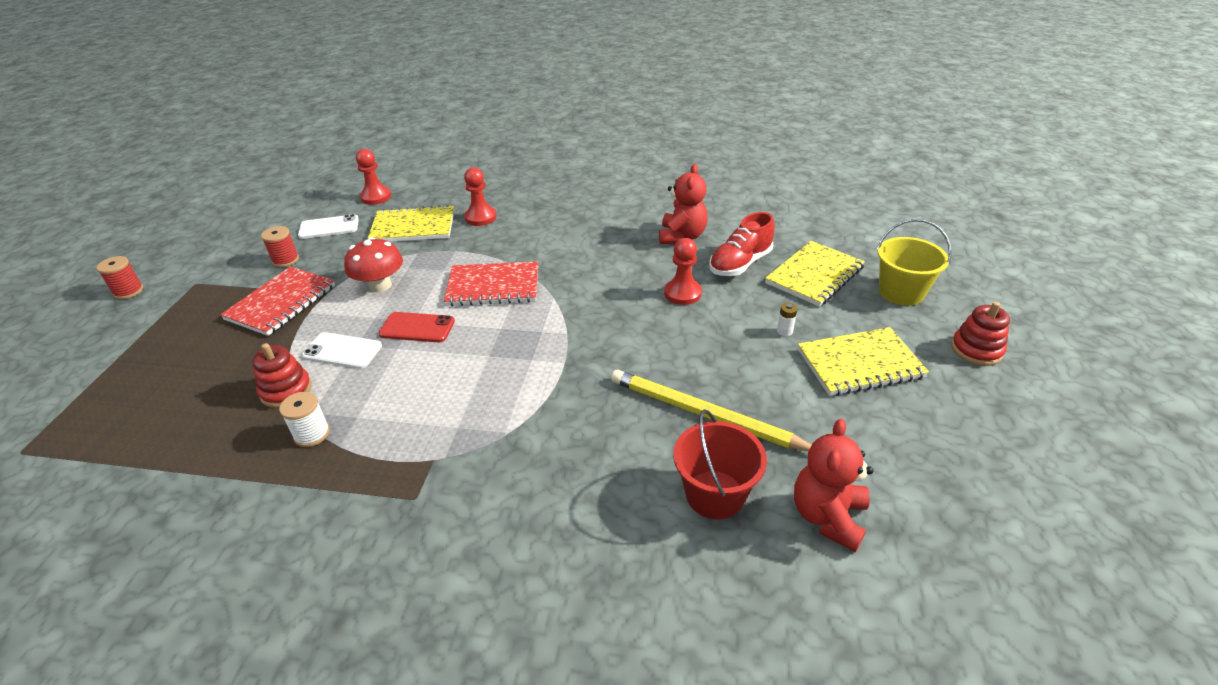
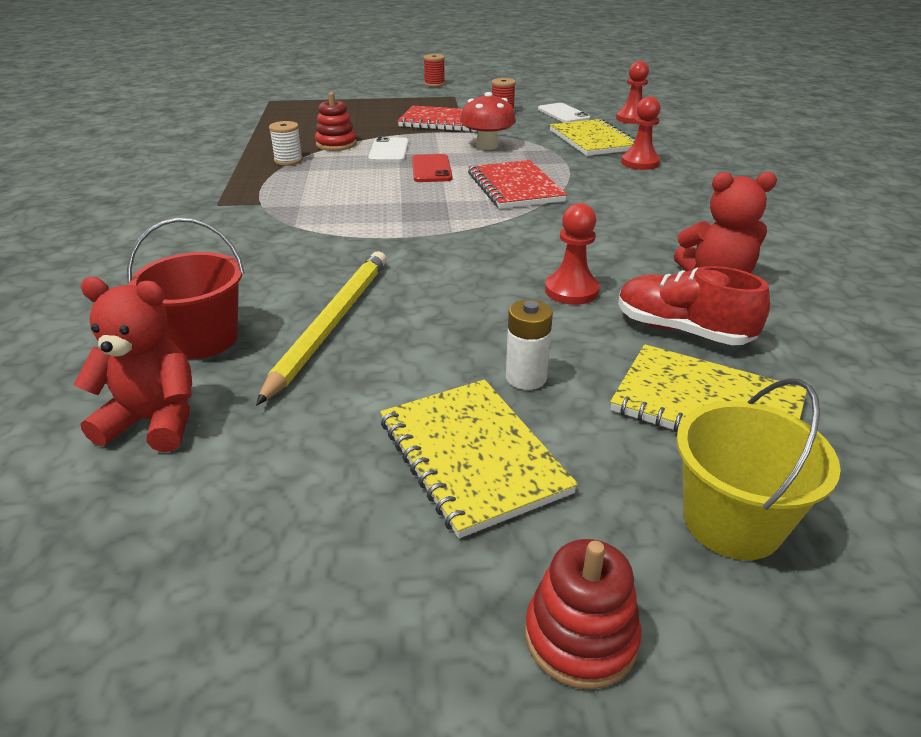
camera: 75 degrees right, 5 degrees down
(784, 331) = (526, 378): white battery -> white battery, size x1.61

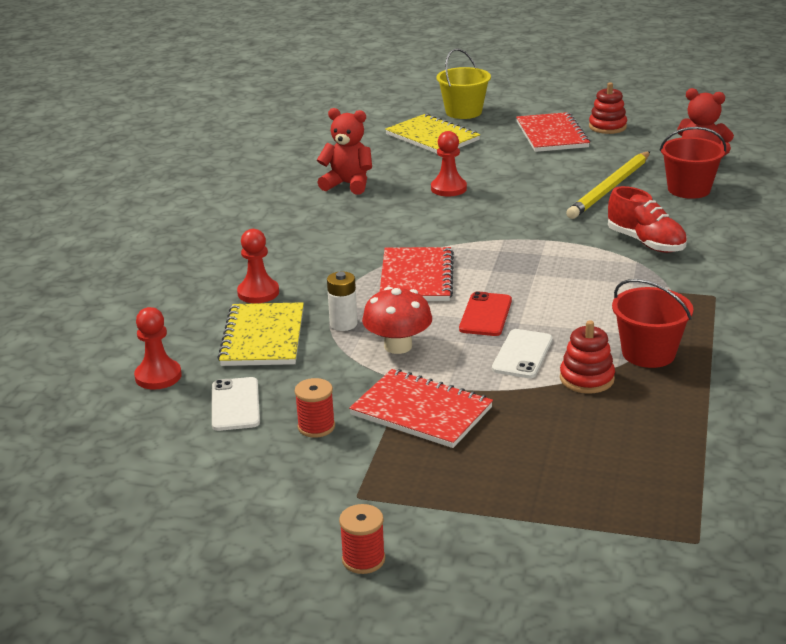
camera: 160 degrees left, 5 degrees down
(288, 161) = (648, 353): white spool -> red bucket
(472, 456) = (552, 135): yellow notebook -> red notebook
(526, 378) = (510, 154): white battery -> white battery (343, 324)
(580, 637) = (538, 100): red stacking toy -> red stacking toy (607, 127)
(682, 330) = (406, 163): red shoe -> red shoe (645, 243)

